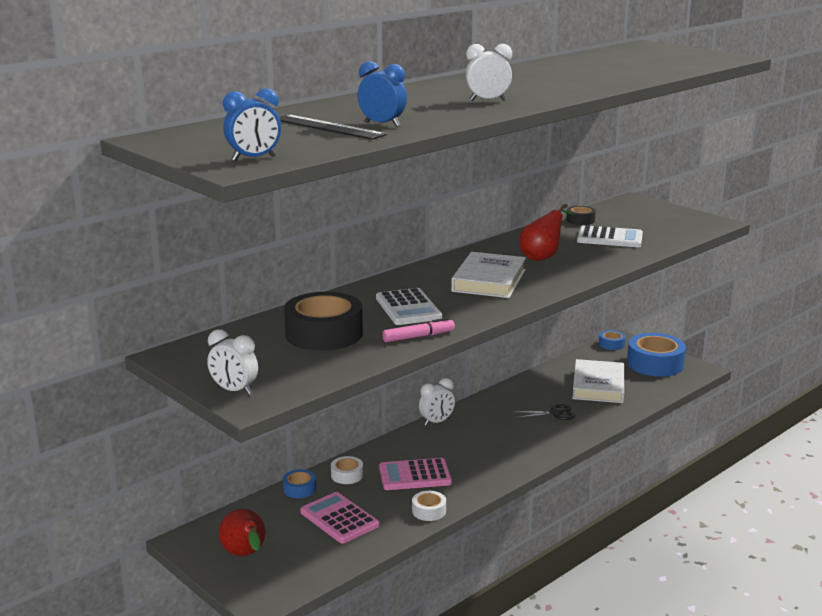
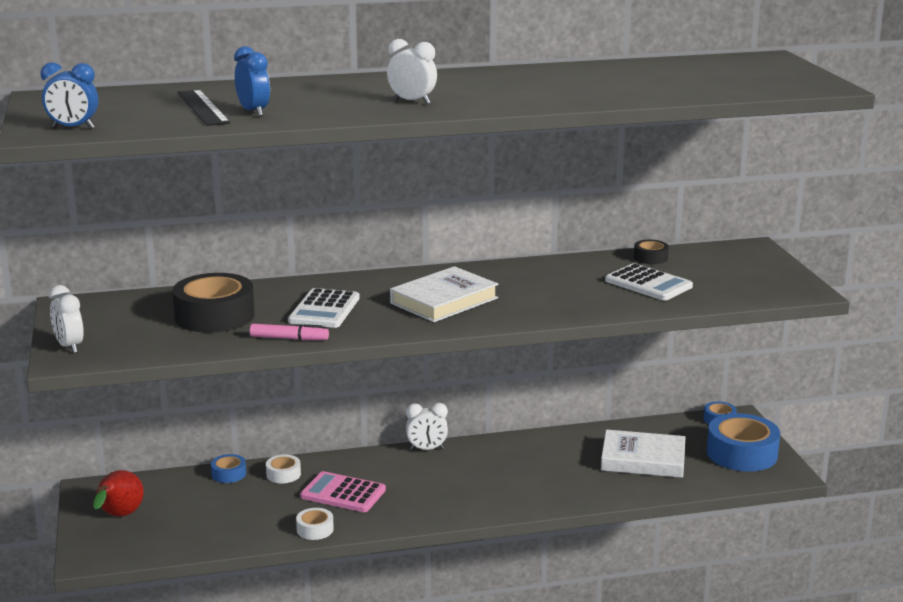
camera: 30 degrees right, 0 degrees up
(339, 519) = (230, 511): pink calculator -> none
(542, 257) = (539, 288): red pear -> none
(554, 413) = (557, 474): black scissors -> none
(598, 386) = (643, 459): white book -> white book turned 60 degrees clockwise

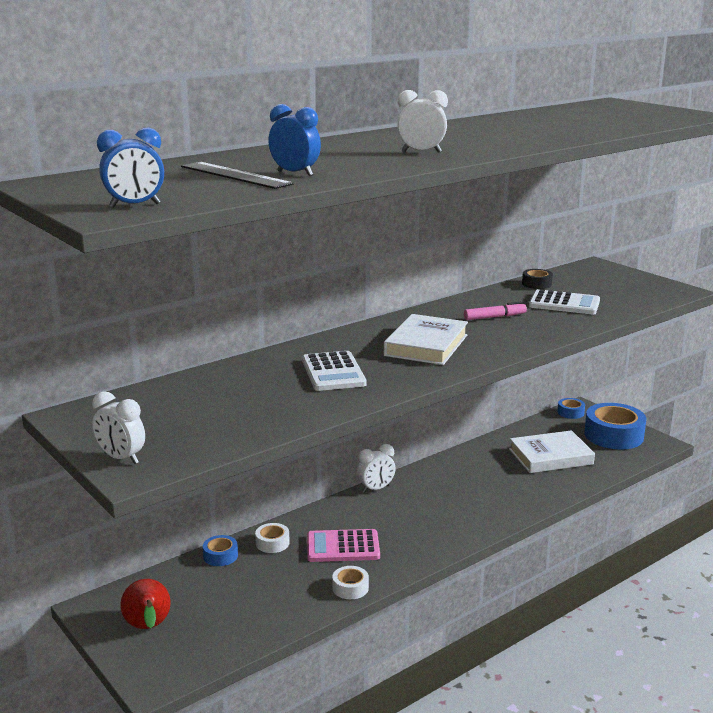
camera: 25 degrees left, 0 degrees up
(214, 316) = (236, 397): black tape -> none
(289, 338) = (336, 404): pink marker -> pink marker (494, 317)

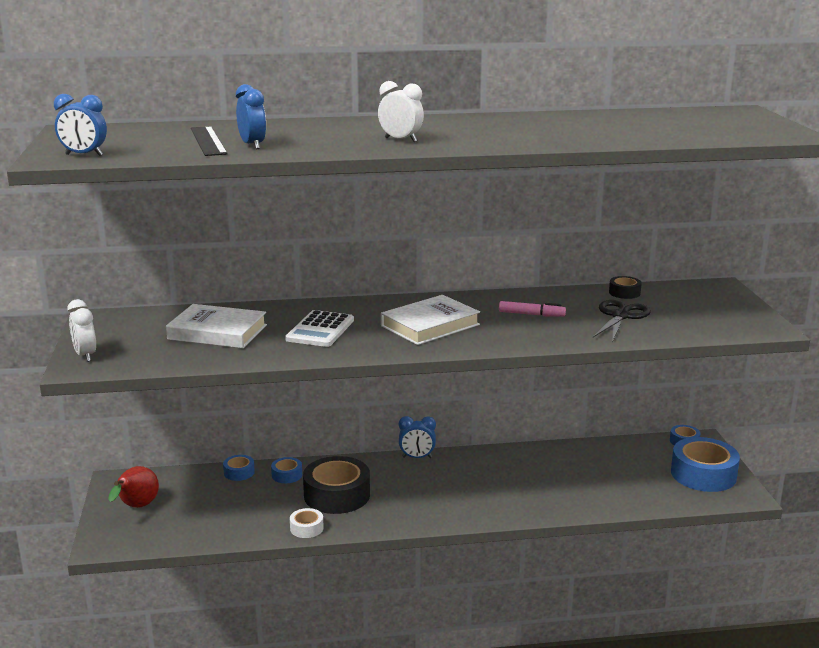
camera: 30 degrees right, 0 degrees up
(272, 543) = (287, 475): white tape -> blue tape
(343, 547) = (337, 495): pink calculator -> black tape
(376, 489) = (417, 457): white clock -> blue clock
(550, 456) = (611, 476): white book -> white book (217, 332)
(564, 303) = (620, 316): white calculator -> black scissors

